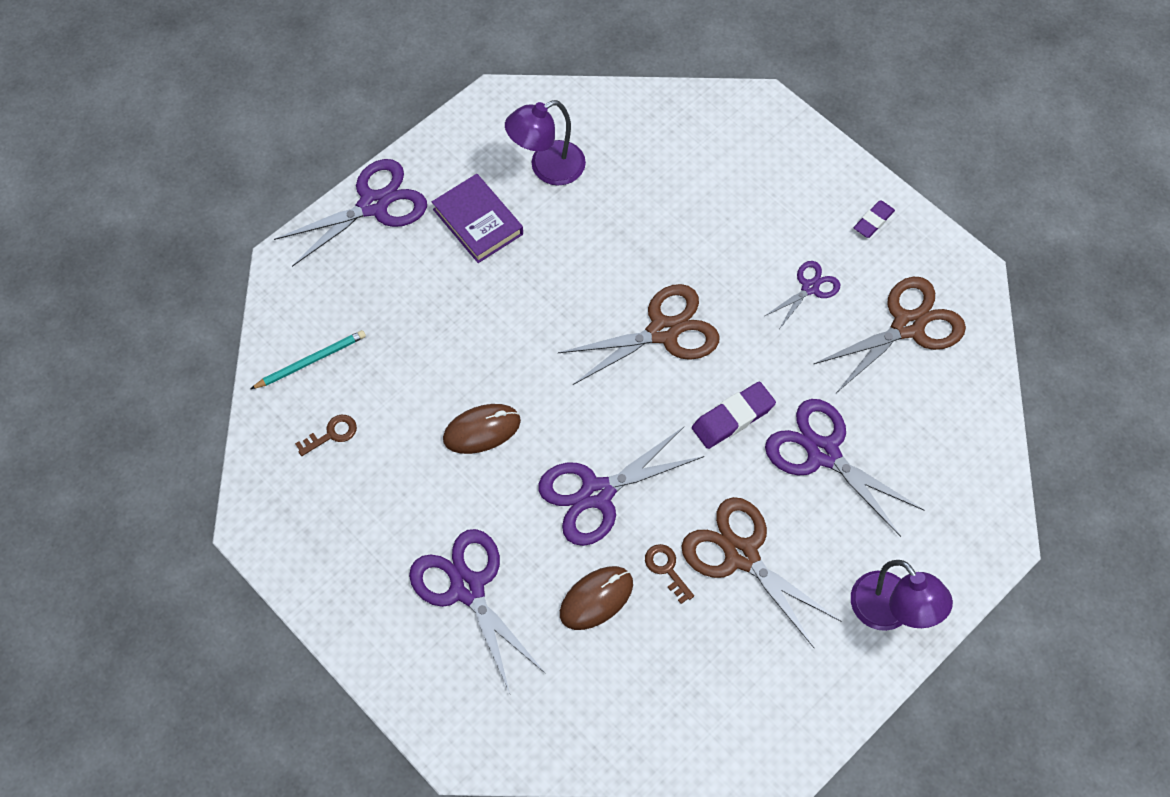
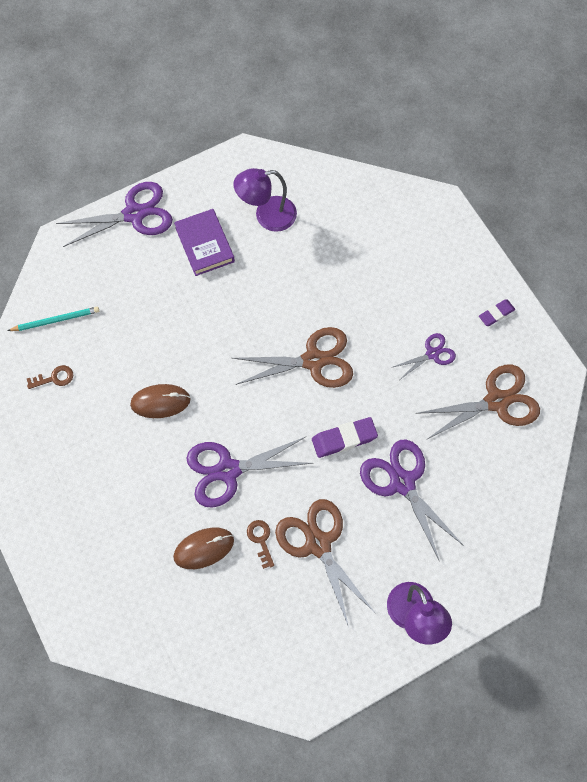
camera: 15 degrees right, 5 degrees up
(467, 588) = (115, 516): purple scissors -> none

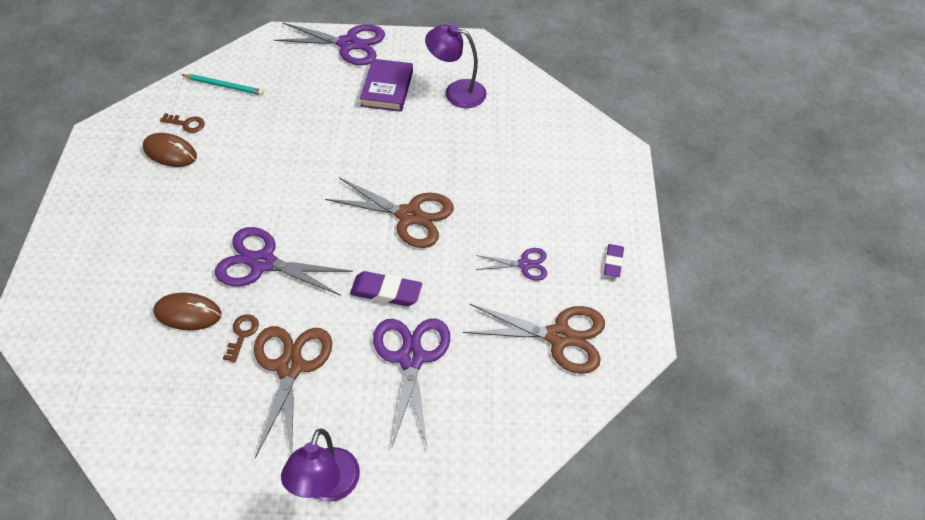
camera: 30 degrees right, 15 degrees down
(160, 402) = (253, 182): brown mouse -> brown mouse (170, 152)
(496, 314) = (613, 262): purple eraser -> purple eraser turned 75 degrees counterclockwise

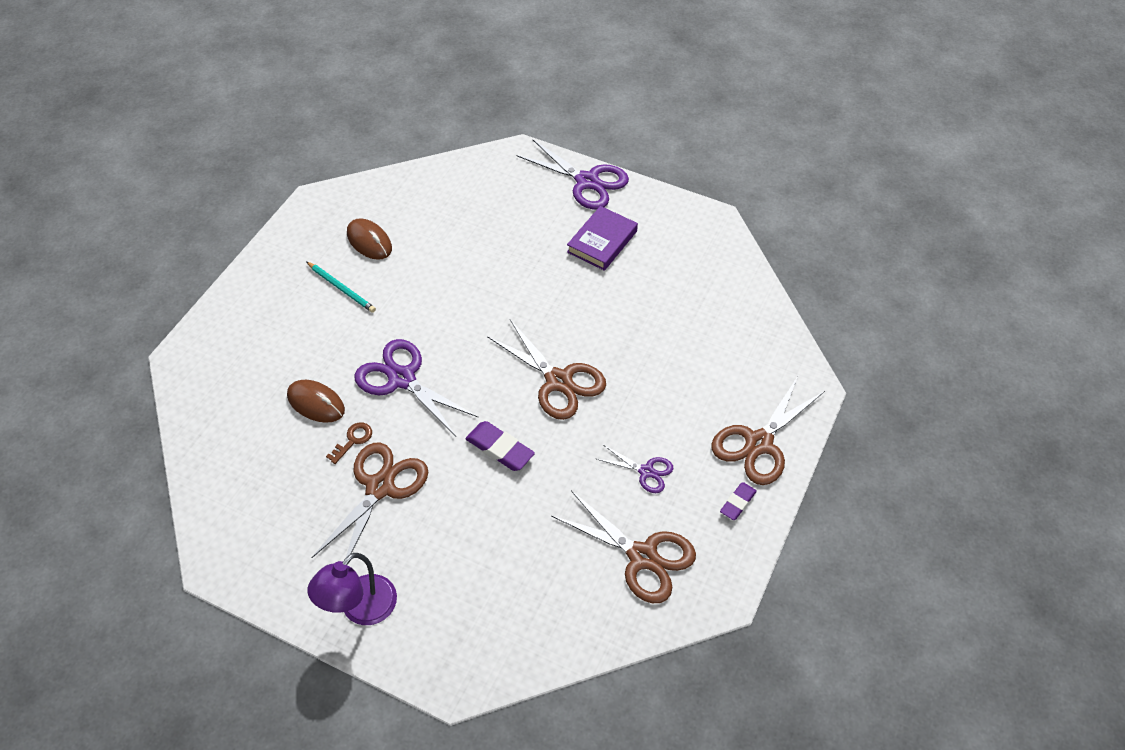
camera: 25 degrees right, 0 degrees up
(186, 124) = (396, 217): brown key -> none
(224, 86) = (448, 189): turquoise pencil -> turquoise pencil (341, 288)
(411, 358) = (491, 522): purple scissors -> none
(456, 92) = (670, 267): purple lamp -> none
(604, 208) = (759, 443): none -> brown scissors

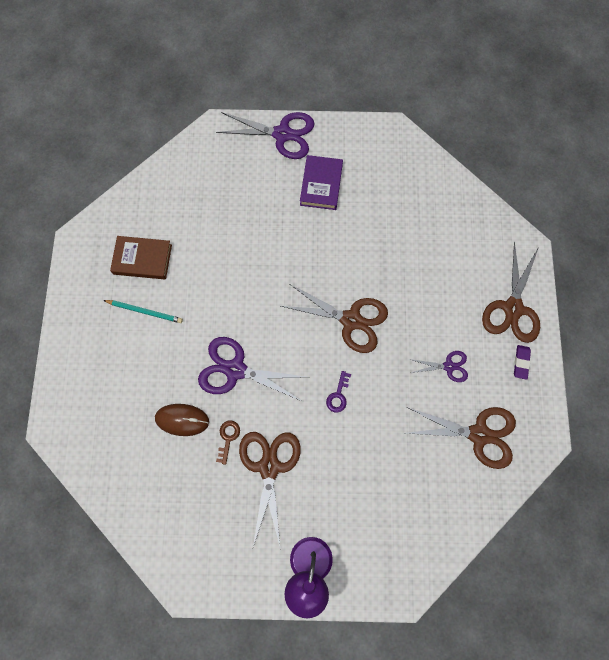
camera: 25 degrees left, 20 degrees up
(369, 241) = (142, 259): brown mouse -> brown book
(500, 449) = (338, 395): purple eraser -> purple key

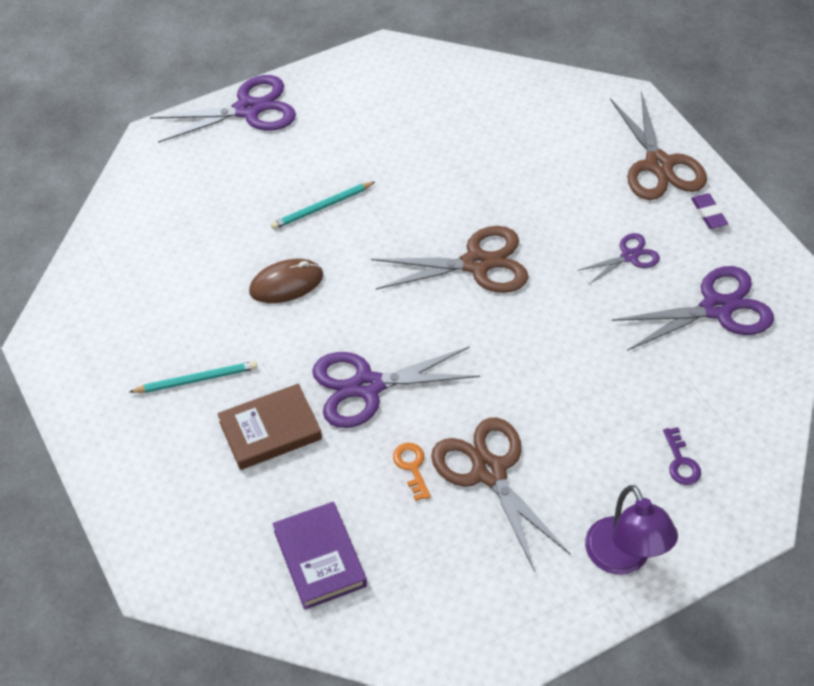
camera: 30 degrees left, 20 degrees down
(142, 259) = (152, 322): brown book -> brown book (270, 430)
(182, 420) = (335, 477): brown mouse -> brown mouse (286, 283)
(228, 438) = (412, 467): brown key -> orange key
(283, 229) = (322, 207): none -> turquoise pencil
(321, 185) = (336, 141): purple book -> purple book (319, 558)
(338, 395) = (519, 350): purple key -> purple key (681, 462)
(479, 434) = (716, 308): brown scissors -> purple scissors

